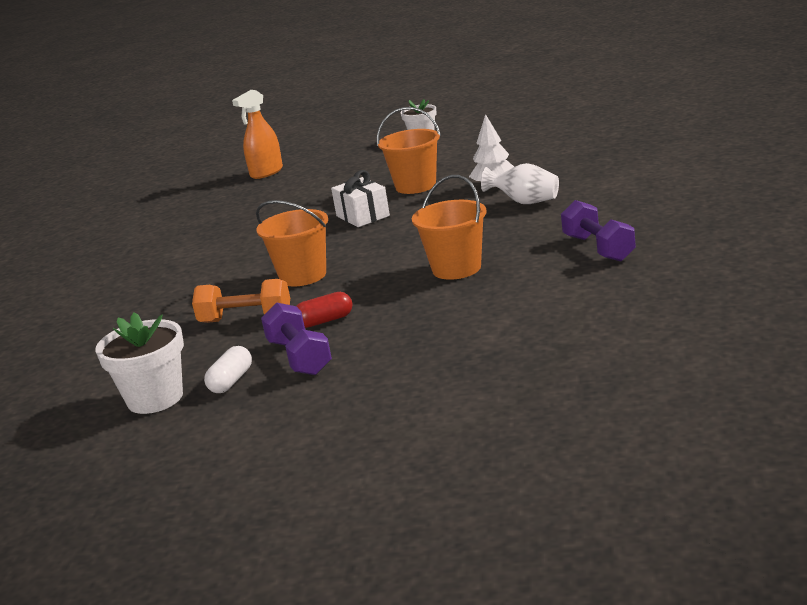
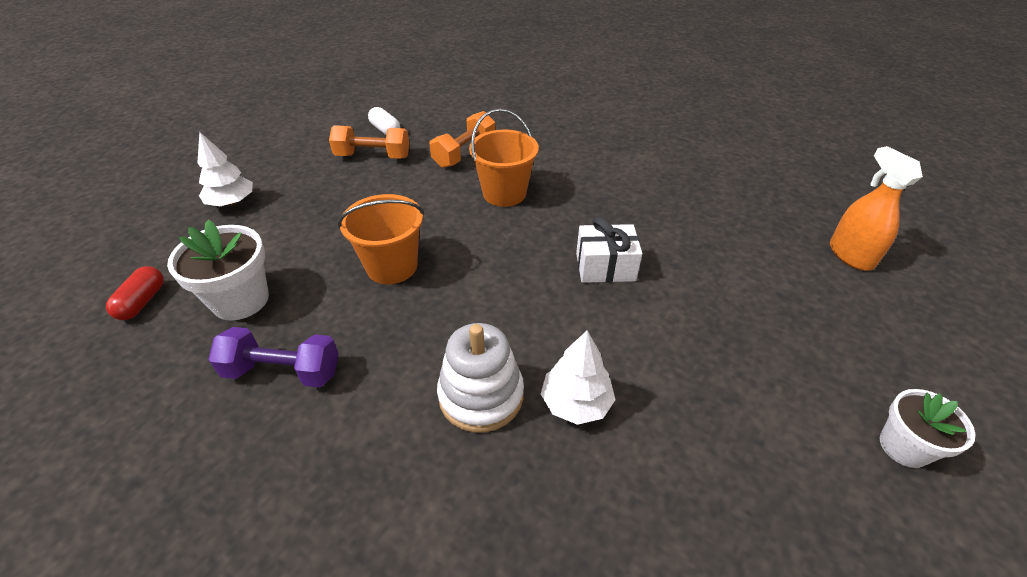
camera: 115 degrees right, 20 degrees up
(155, 398) = (408, 107): white flower pot -> white flower pot (241, 300)
(300, 357) = (373, 156): purple dumbbell -> orange dumbbell
(325, 321) = (407, 179): red capsule -> red capsule (142, 302)
(415, 186) = (659, 339): orange bucket -> none
(472, 376) = (232, 202): none -> white tree
(525, 202) = (481, 395): white vase -> white stacking toy

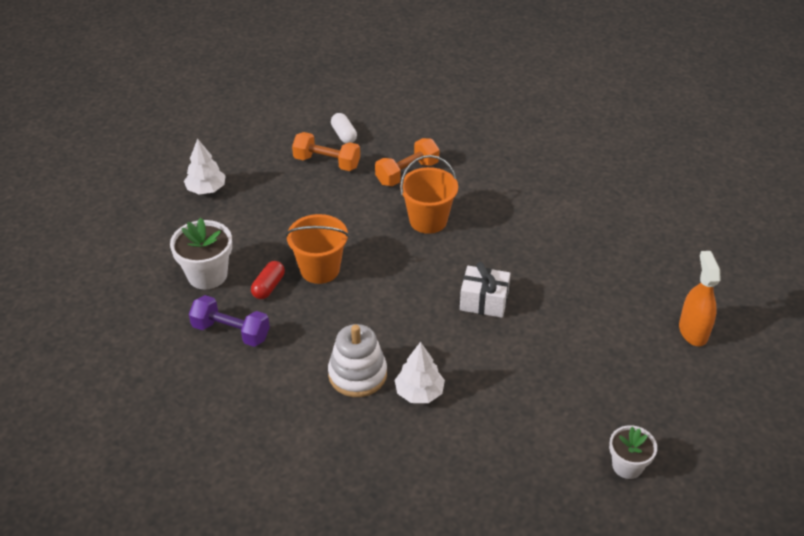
camera: 15 degrees right, 0 degrees up
(142, 302) = (140, 263): red capsule -> red capsule (268, 287)

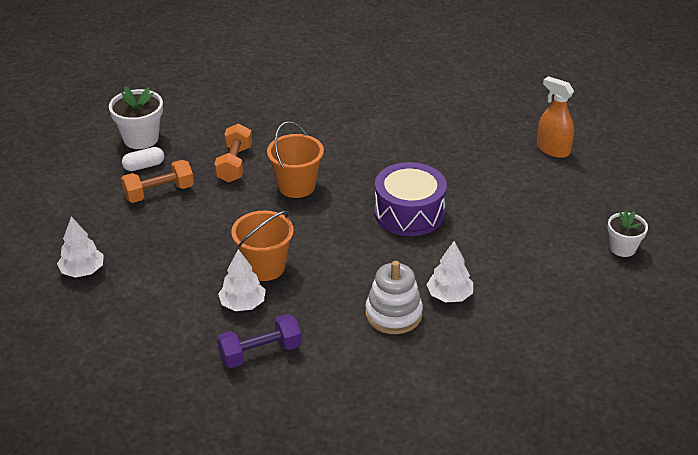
camera: 45 degrees left, 5 degrees down
(207, 275) = (180, 329): white flower pot -> white flower pot (141, 138)
(268, 287) = (243, 304): red capsule -> white tree
(344, 135) = (144, 166): white capsule -> white capsule turned 45 degrees counterclockwise
(484, 301) = (409, 213): white gift -> purple drum

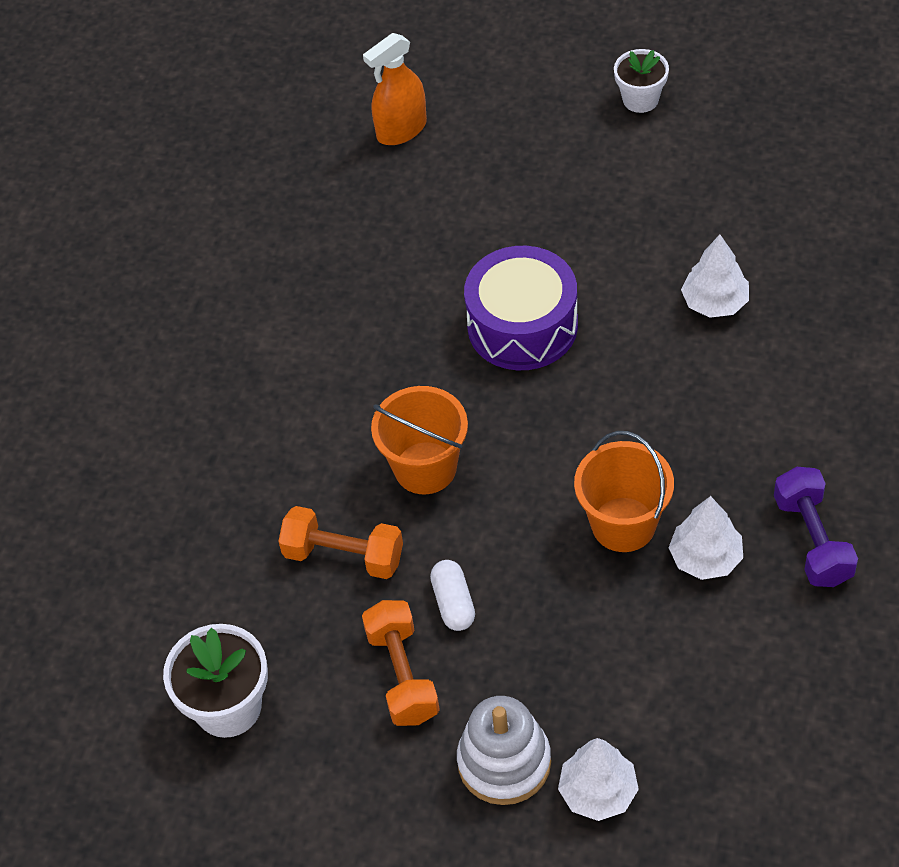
camera: 75 degrees left, 15 degrees up
(144, 166) = (317, 700): white capsule -> white capsule (453, 603)
(393, 314) = (746, 371): white stacking toy -> white stacking toy (504, 762)

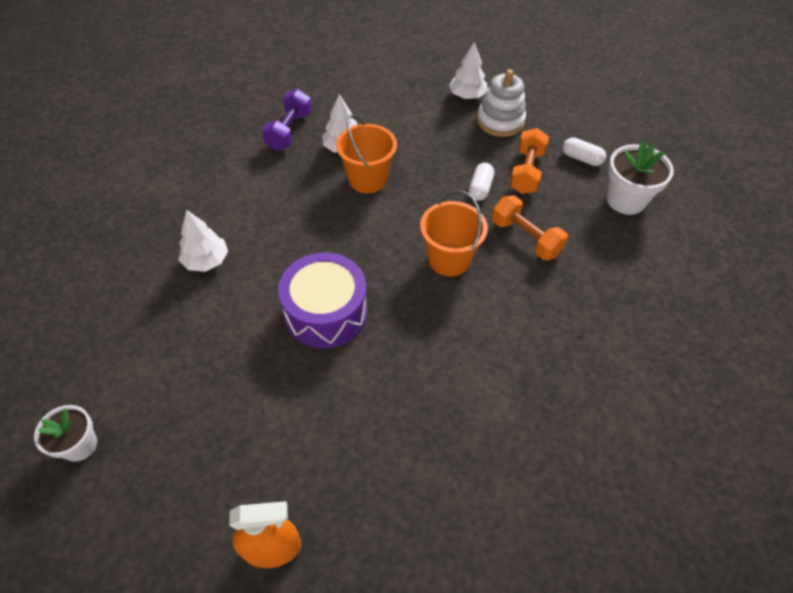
camera: 155 degrees left, 0 degrees up
(330, 755) = (581, 158): none -> white capsule

